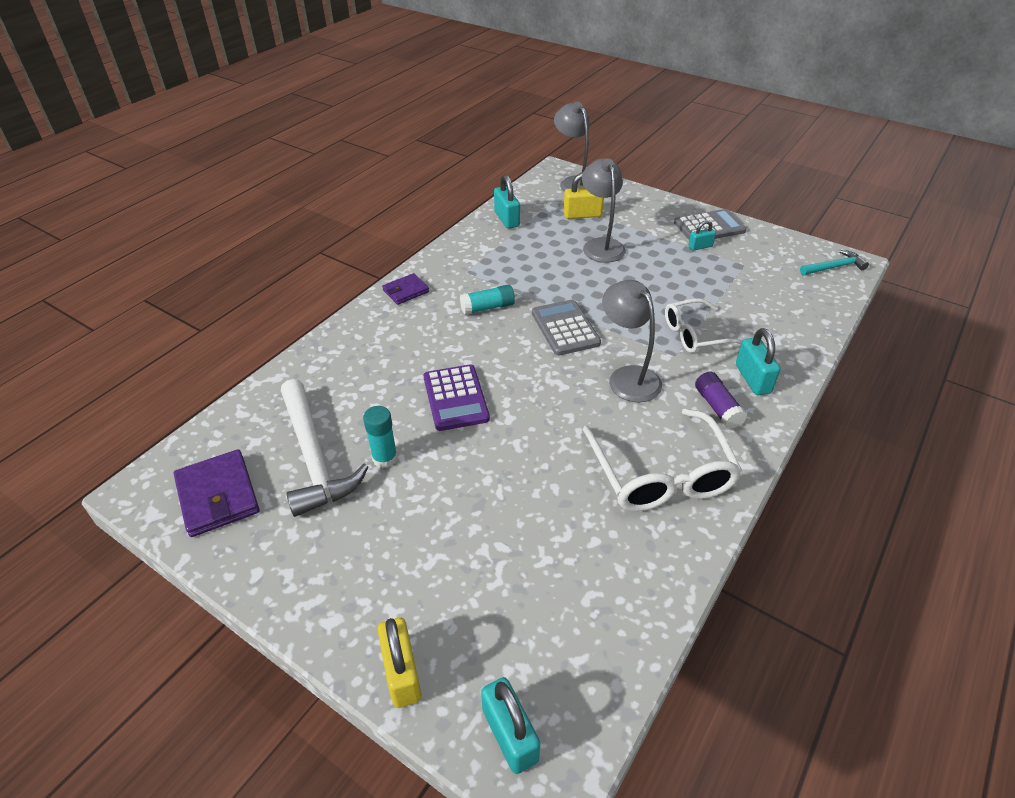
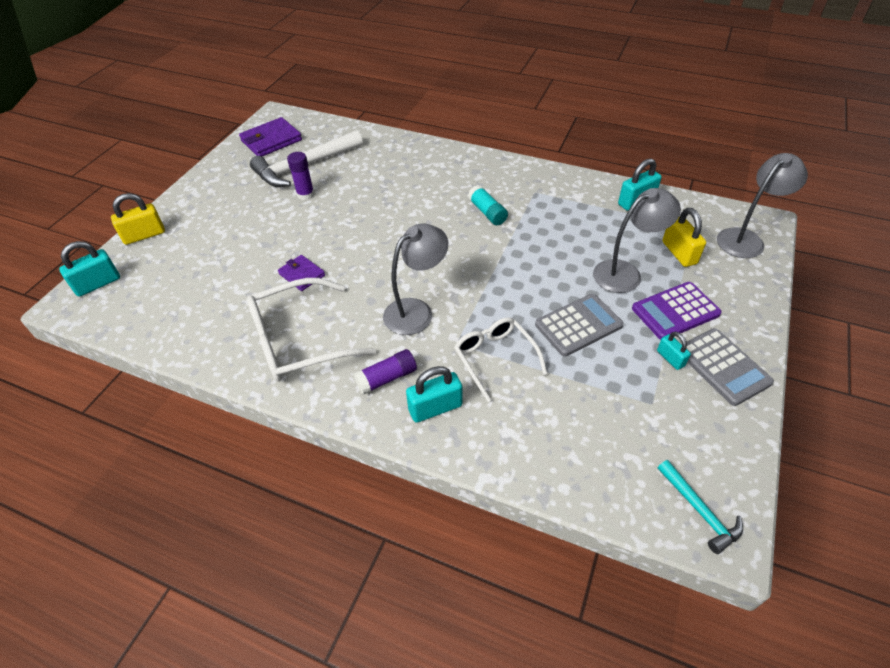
camera: 80 degrees right, 5 degrees up
(385, 458) = (305, 194): turquoise glue stick -> purple glue stick
(406, 291) = (492, 165): purple wallet -> purple wallet (302, 275)
(455, 398) = (370, 215): purple calculator -> purple calculator (675, 311)
(565, 328) = (474, 263): grey calculator -> grey calculator (578, 325)

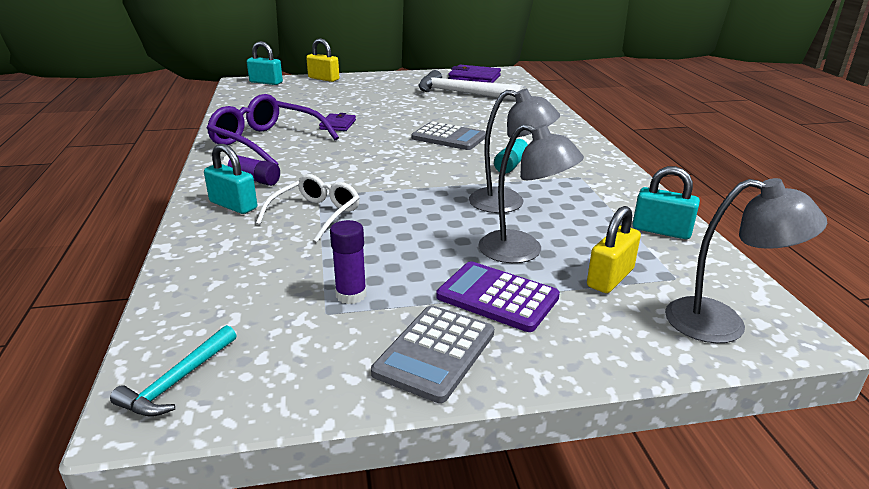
camera: 55 degrees right, 20 degrees down
(298, 341) = (266, 142): white glasses -> purple glasses
(305, 194) = (429, 102): purple glue stick -> purple glue stick (351, 295)
(416, 311) = (342, 170): grey lamp -> grey lamp (508, 203)
(578, 325) = (404, 244): grey calculator -> grey calculator (449, 137)
(670, 358) = (411, 310): turquoise padlock -> none

